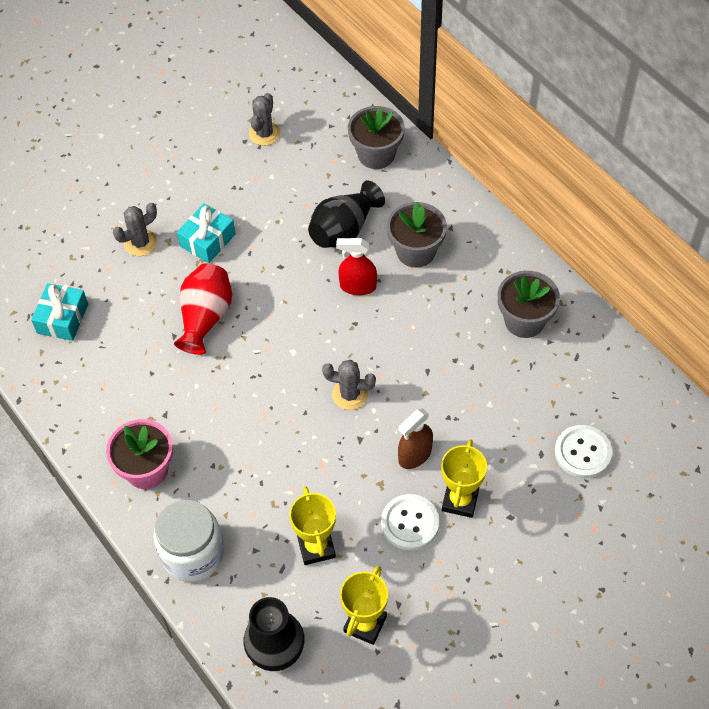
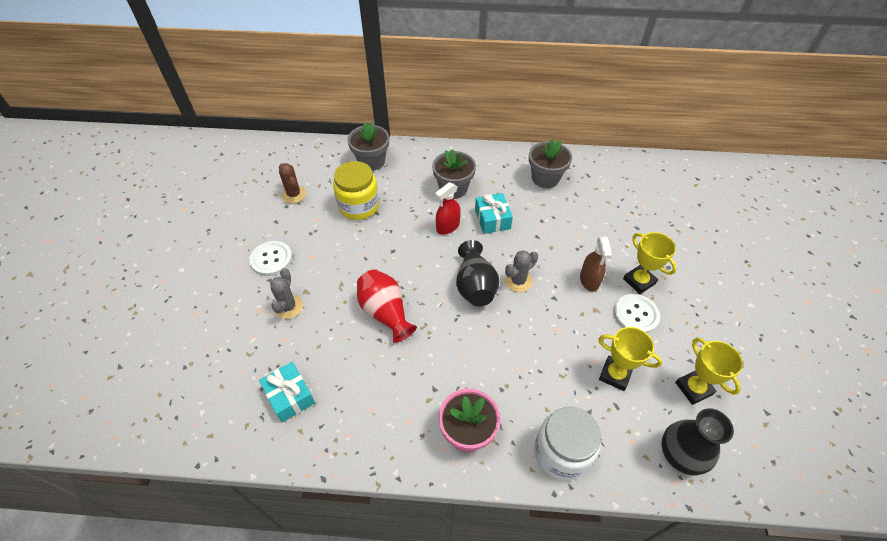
camera: 50 degrees left, 5 degrees down
(207, 240) = (331, 271): turquoise gift -> turquoise gift (492, 219)
(264, 134) = (294, 194): grey cactus -> brown cactus
(306, 195) = (359, 206): none -> yellow jar
(344, 230) = (403, 206): black vase -> black vase (475, 286)
(583, 452) = (651, 211): white button -> white button (271, 259)

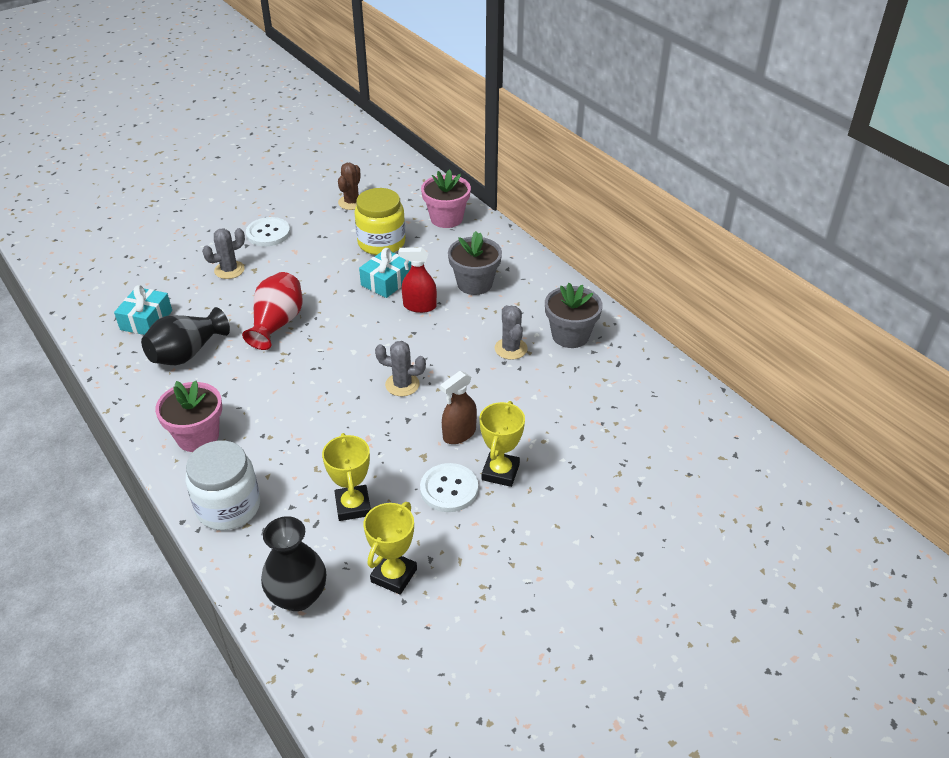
camera: 50 degrees right, 10 degrees down
(371, 161) = (446, 218): grey flower pot -> pink flower pot
(475, 286) = (365, 360): black vase -> black vase (187, 353)
(492, 219) = (464, 329): turquoise gift -> turquoise gift (386, 282)
(532, 210) = (511, 349): none -> grey cactus

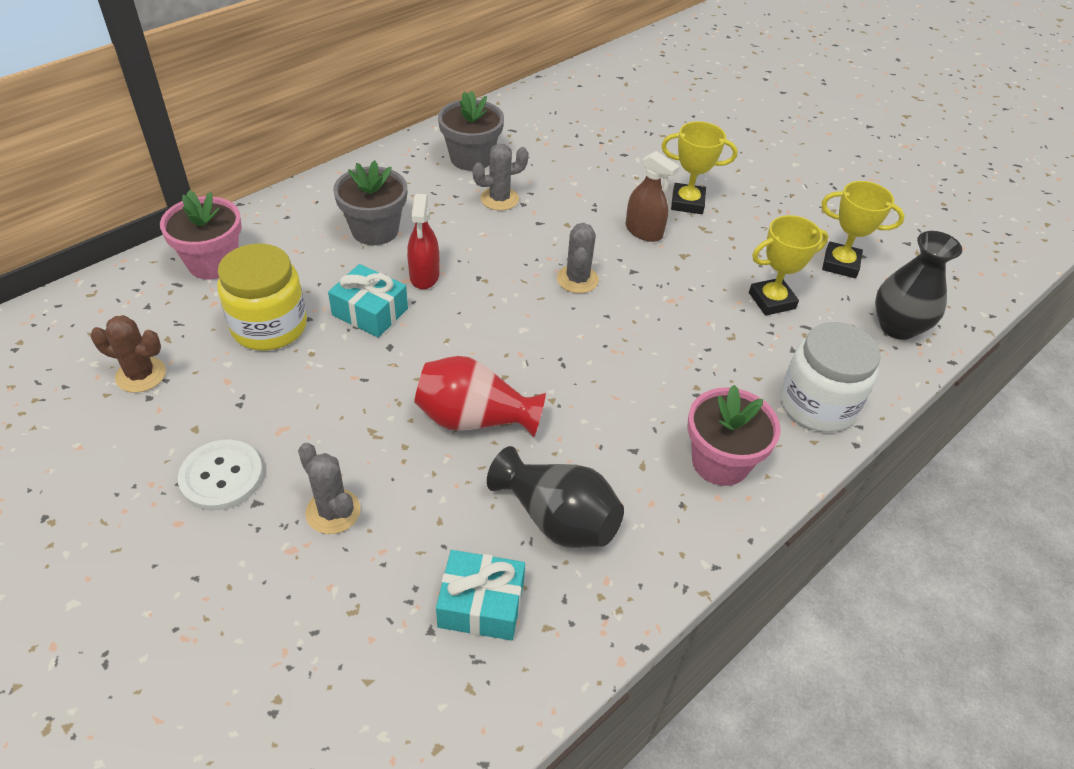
camera: 100 degrees left, 5 degrees up
(449, 489) = (722, 235): white button -> none

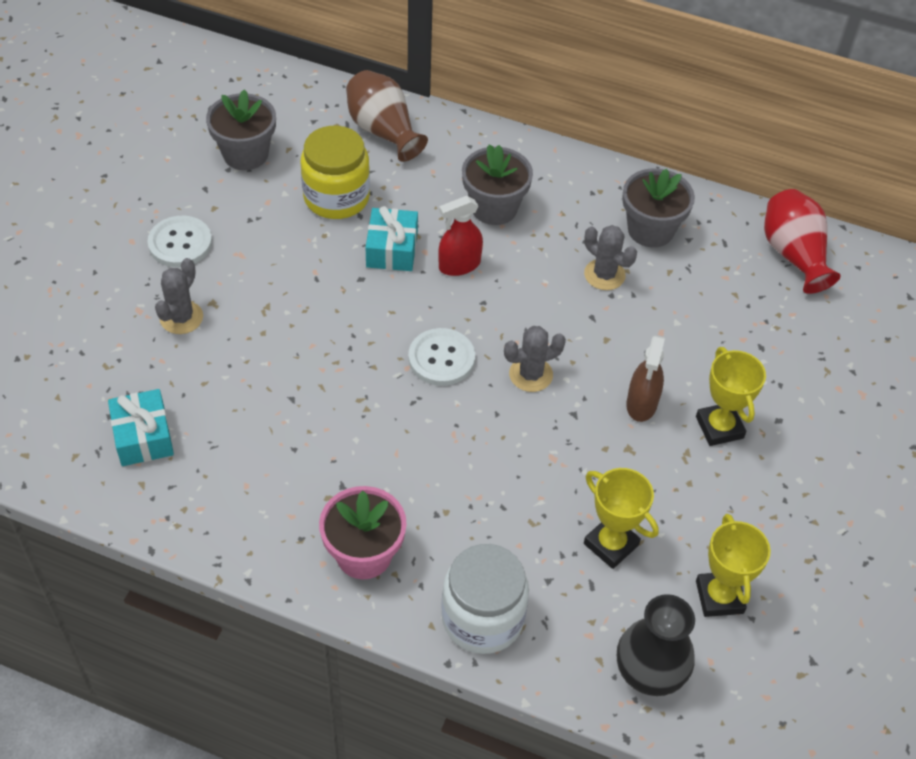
camera: 65 degrees right, 5 degrees up
(141, 375) = (245, 154): brown cactus -> grey flower pot
(213, 263) = (383, 131): pink flower pot -> brown vase
(474, 419) = (315, 364): red vase -> red vase (793, 255)
(525, 327) = (441, 358): none -> white button
(557, 518) = (242, 456): black vase -> none

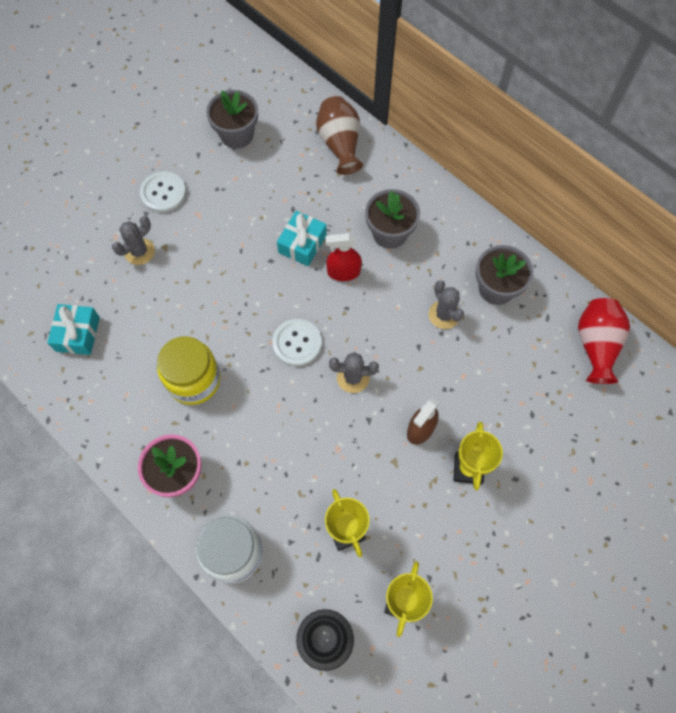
camera: 25 degrees right, 15 degrees up
(336, 197) = (283, 189): yellow jar -> yellow jar (194, 380)

